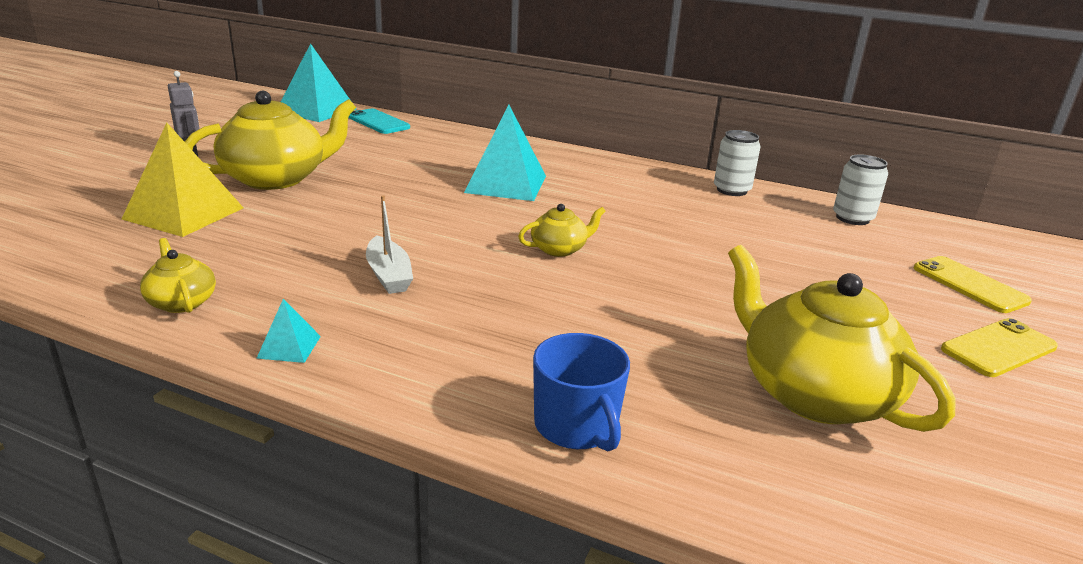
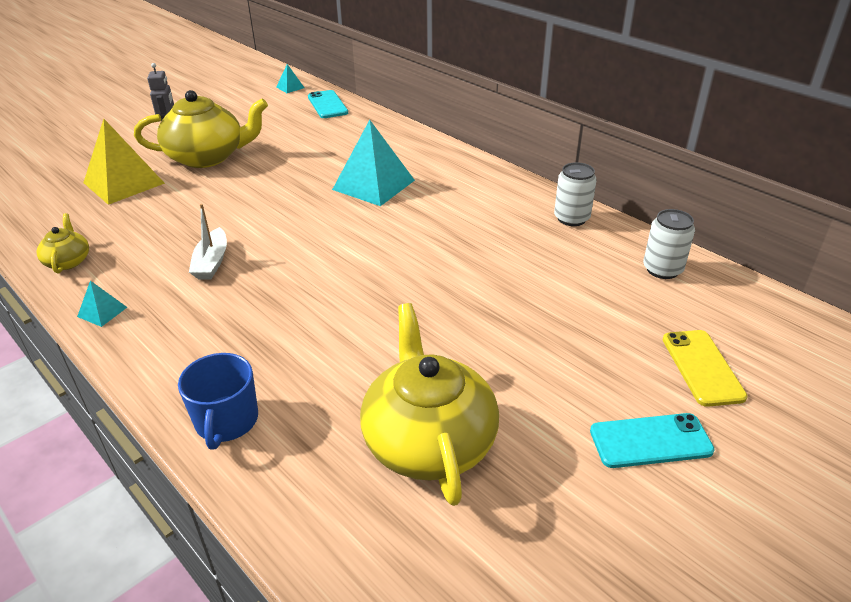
camera: 25 degrees right, 10 degrees up
(316, 110) = (290, 87): turquoise pyramid -> turquoise pyramid, size x0.45
(559, 249) = (357, 259): yellow teapot -> none
(999, 348) = (650, 441): yellow phone -> turquoise phone

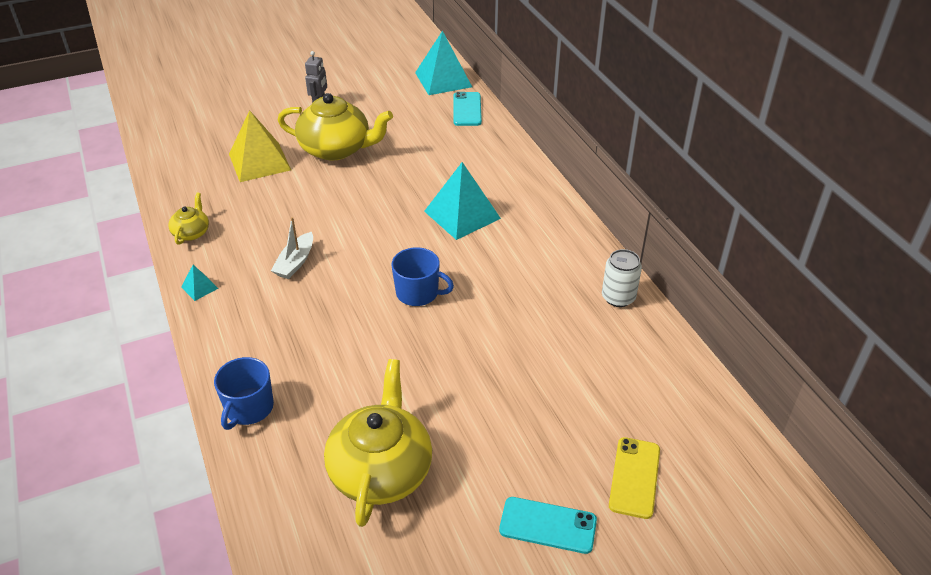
camera: 20 degrees right, 5 degrees up
(290, 87) = (443, 79): turquoise pyramid -> turquoise pyramid, size x2.24
(368, 259) = (418, 293): none -> blue mug
(662, 269) = (666, 374): white can -> none

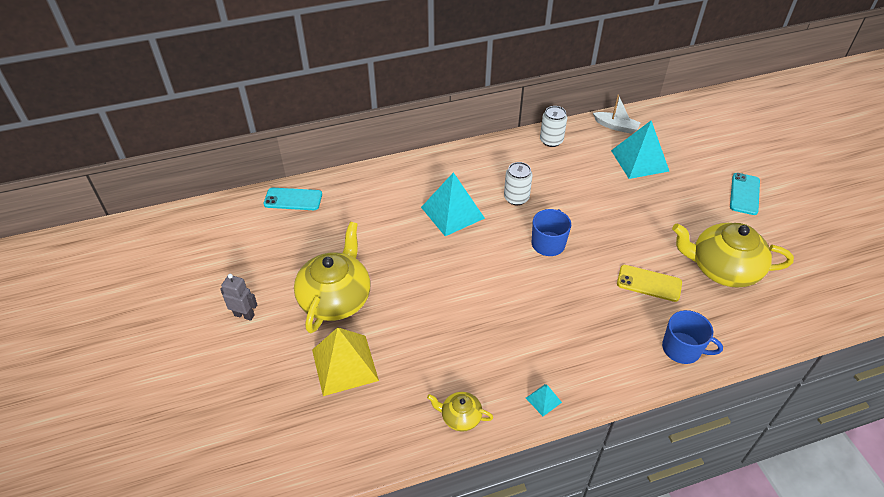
camera: 85 degrees left, 5 degrees up
(295, 262) = (509, 326): white boat -> white boat (616, 126)
(443, 79) = (232, 213): turquoise pyramid -> turquoise pyramid (639, 160)
(495, 265) = (516, 198): none -> white can
(634, 477) = (702, 155): yellow phone -> yellow phone (649, 283)

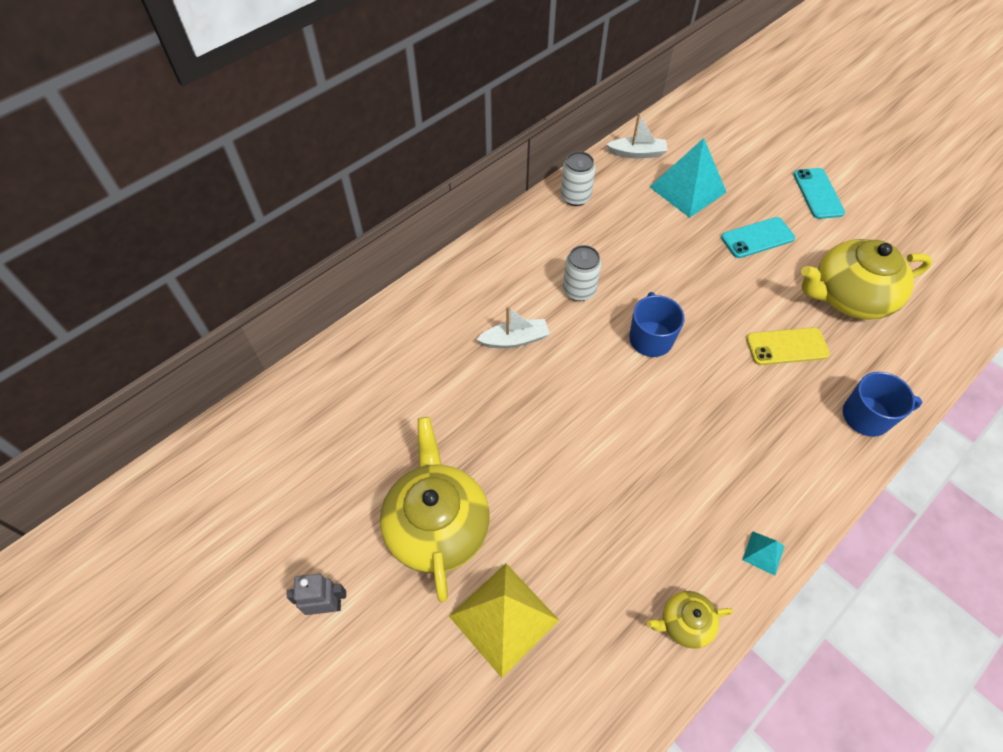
camera: 25 degrees left, 10 degrees up
(293, 199) = (295, 400): turquoise phone -> turquoise phone (757, 238)
(452, 212) = (515, 339): turquoise pyramid -> white boat

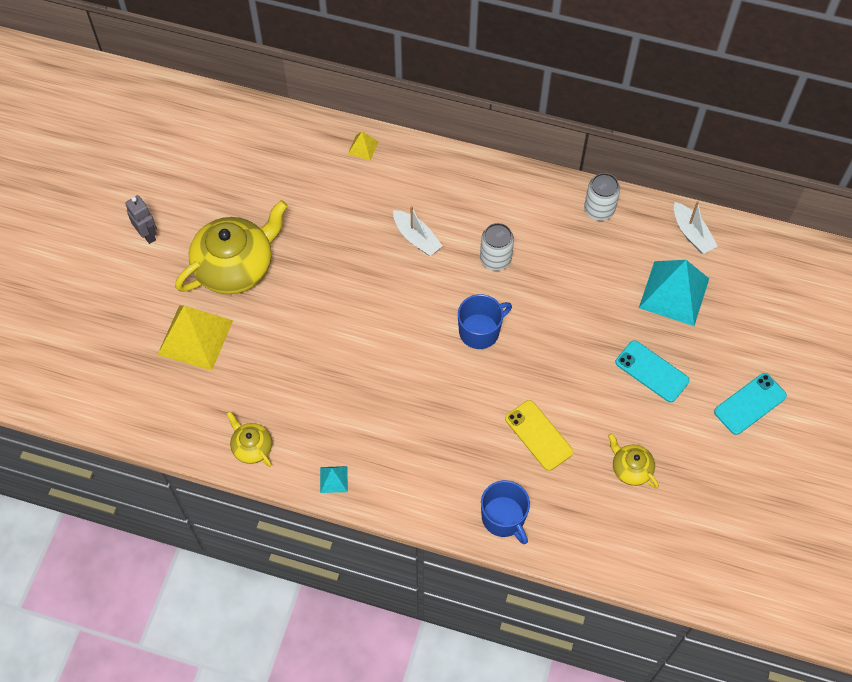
camera: 60 degrees right, 5 degrees up
(378, 334) = (363, 147): none -> yellow pyramid
(849, 296) = (630, 468): yellow teapot -> yellow teapot, size x0.48

